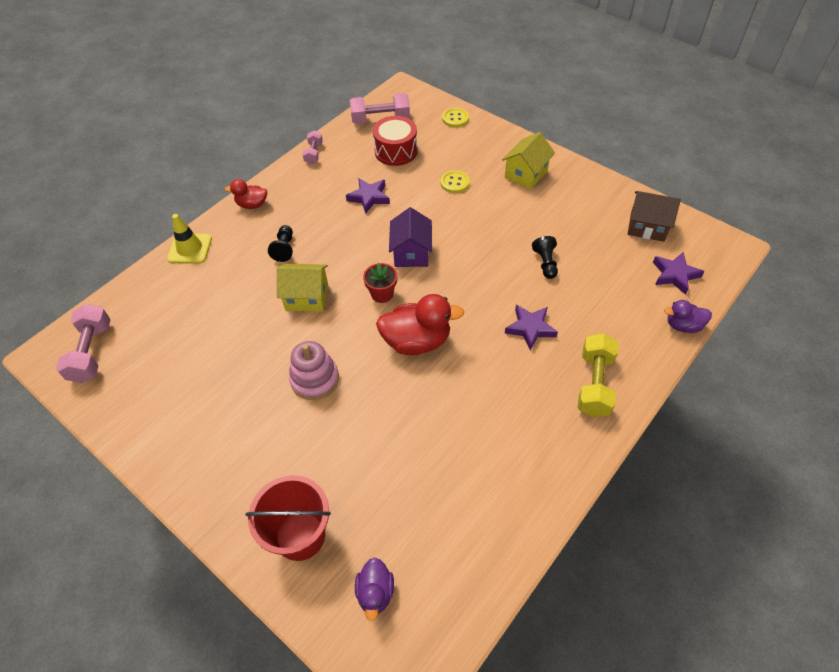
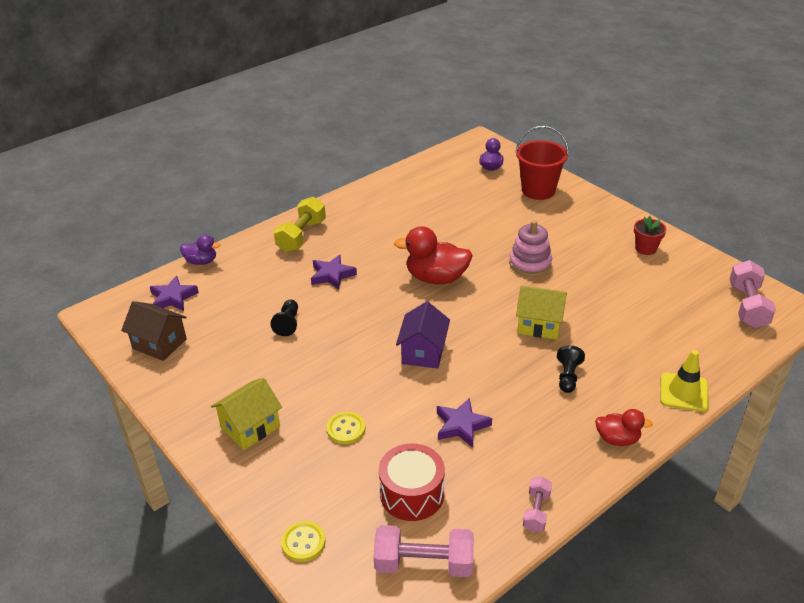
camera: 170 degrees left, 15 degrees down
(382, 294) = (462, 318): red flower pot -> red flower pot (645, 248)

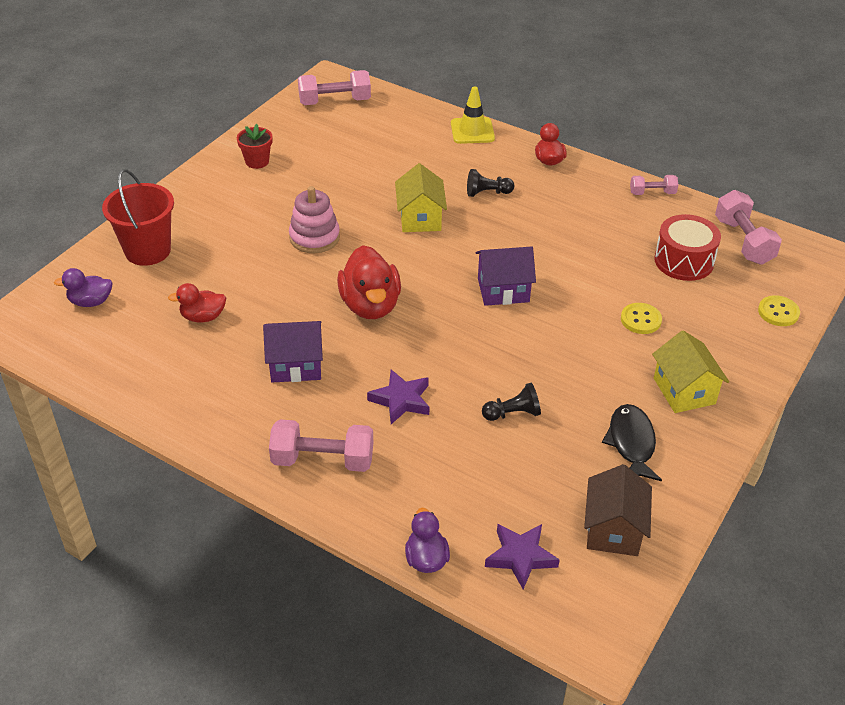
camera: 110 degrees left, 5 degrees up
(221, 376) = (631, 443): none -> black fish
(250, 427) = (684, 391): yellow house -> yellow house turned 45 degrees clockwise
(301, 236) = (323, 460): yellow dumbbell -> pink dumbbell
(390, 237) = (296, 365): none -> purple house
(457, 206) = (203, 317): none -> red duck
(461, 425) = (588, 246): purple star -> none

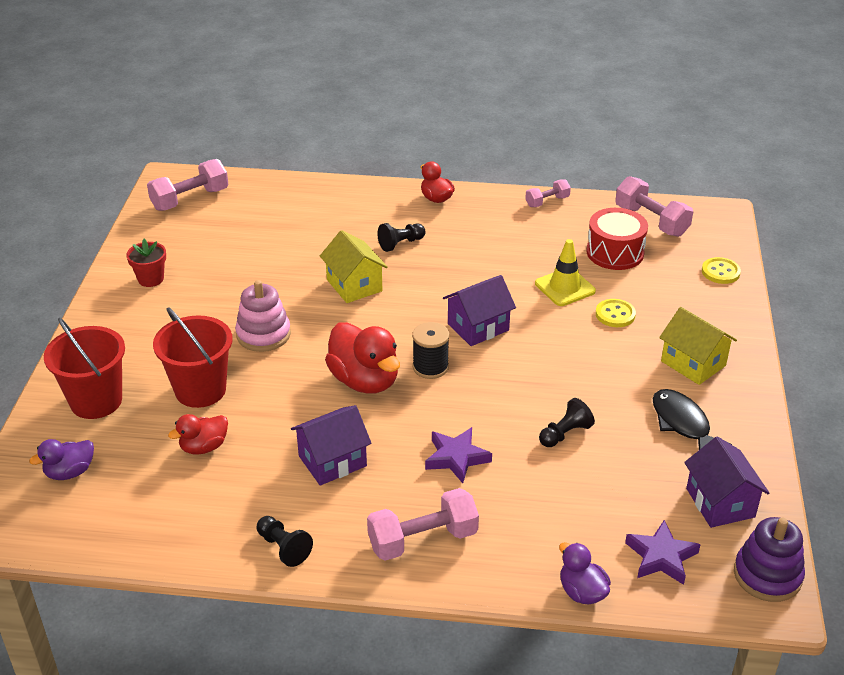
camera: 25 degrees left, 5 degrees down
(207, 423) = (283, 548): none -> black pawn
(232, 268) = (200, 390): none -> red bucket
(435, 312) = (430, 367): none -> black spool
(472, 131) = (346, 191): yellow traffic cone -> yellow traffic cone (565, 287)
(609, 614) = (767, 575): none -> purple stacking toy
(613, 530) = (720, 503): brown house -> purple house

